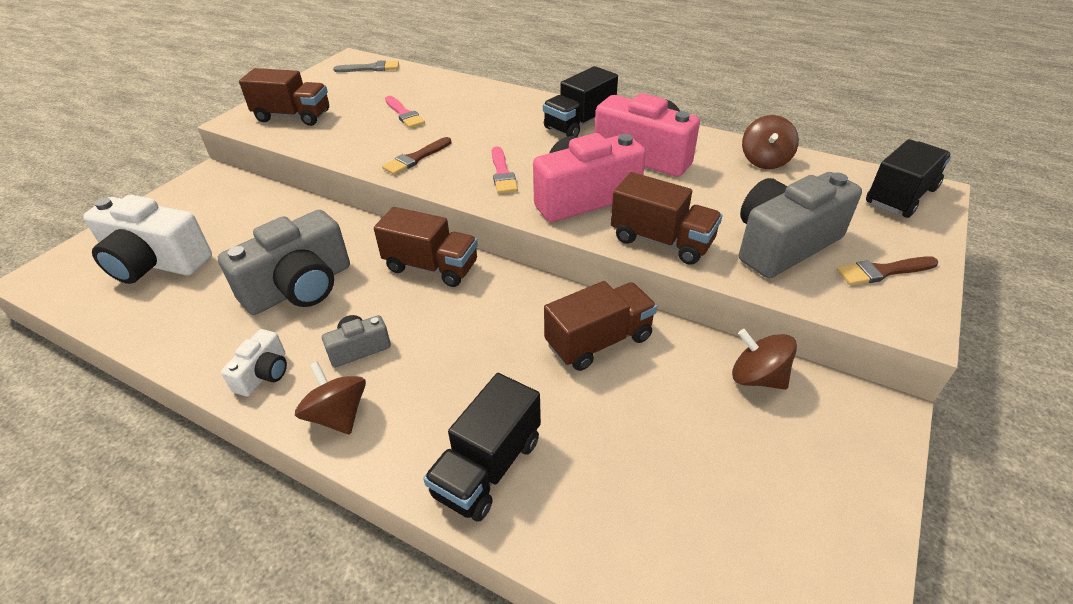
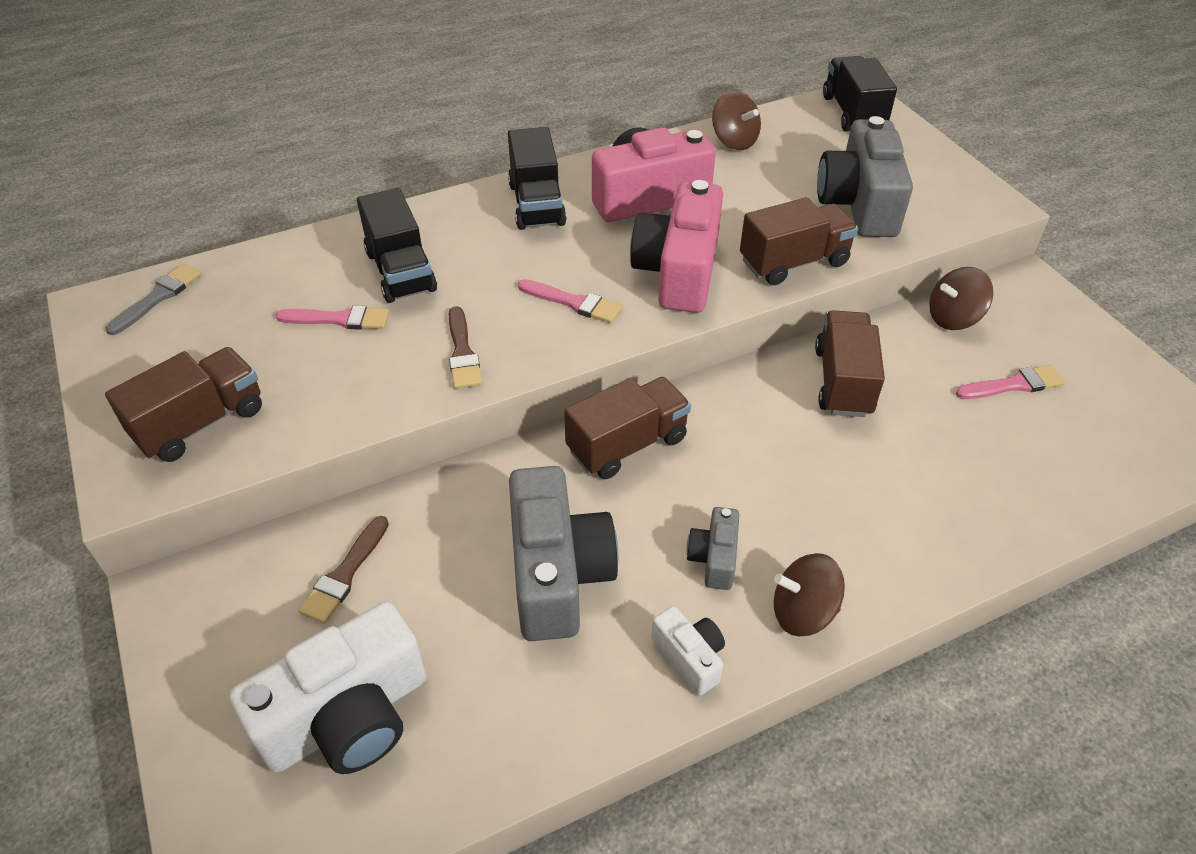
camera: 55 degrees left, 5 degrees up
(488, 467) = (942, 527): black truck -> black truck (401, 271)
(717, 453) = (1014, 384): none -> pink brush
(882, 271) = (933, 180): brown brush -> brown brush (345, 574)

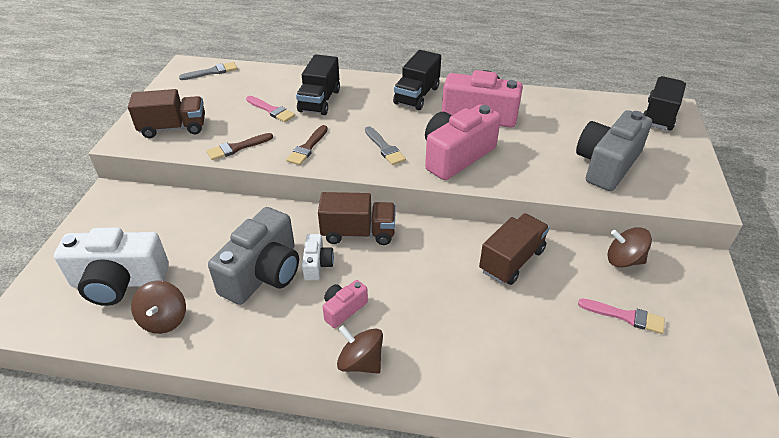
camera: 35 degrees right, 5 degrees down
(345, 574) = (178, 223): brown brush -> brown brush (237, 148)
(574, 302) = (384, 148): pink brush -> grey brush
(689, 657) = (281, 347): white camera -> white camera (317, 264)
(714, 558) = (343, 309): grey camera -> pink camera
(734, 141) = (562, 104): brown spinning top -> brown spinning top (164, 319)
(794, 262) = (529, 178): brown truck -> none

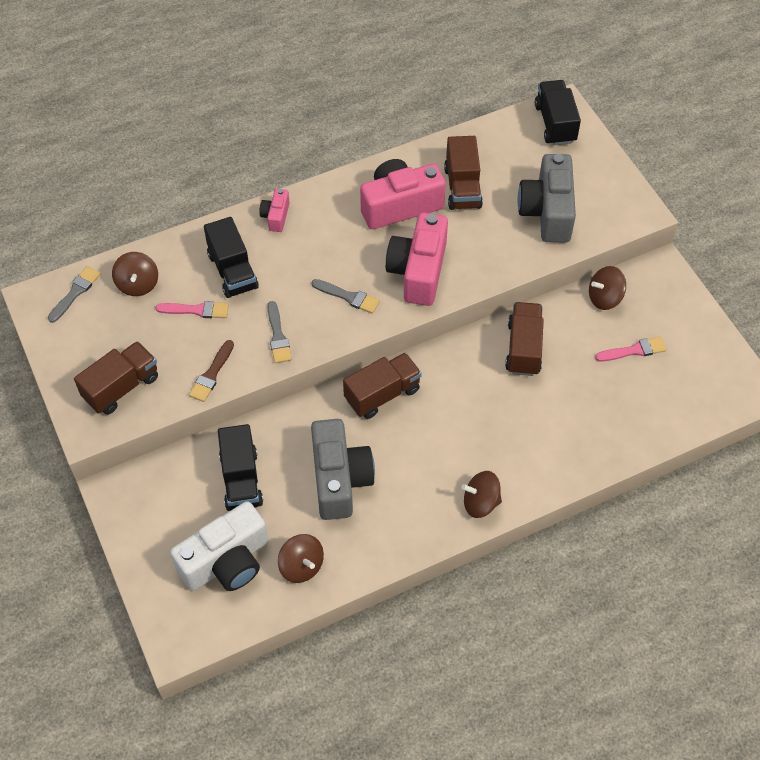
camera: 35 degrees left, 15 degrees up
(252, 83) = (138, 284): none -> brown spinning top
(307, 147) = (278, 336): brown brush -> grey brush
(317, 264) = (376, 444): white camera -> none
(343, 309) = (432, 470): pink camera -> pink camera (276, 216)
(417, 95) = (322, 212): black truck -> black truck (241, 479)
(542, 123) = (462, 187): none -> brown truck

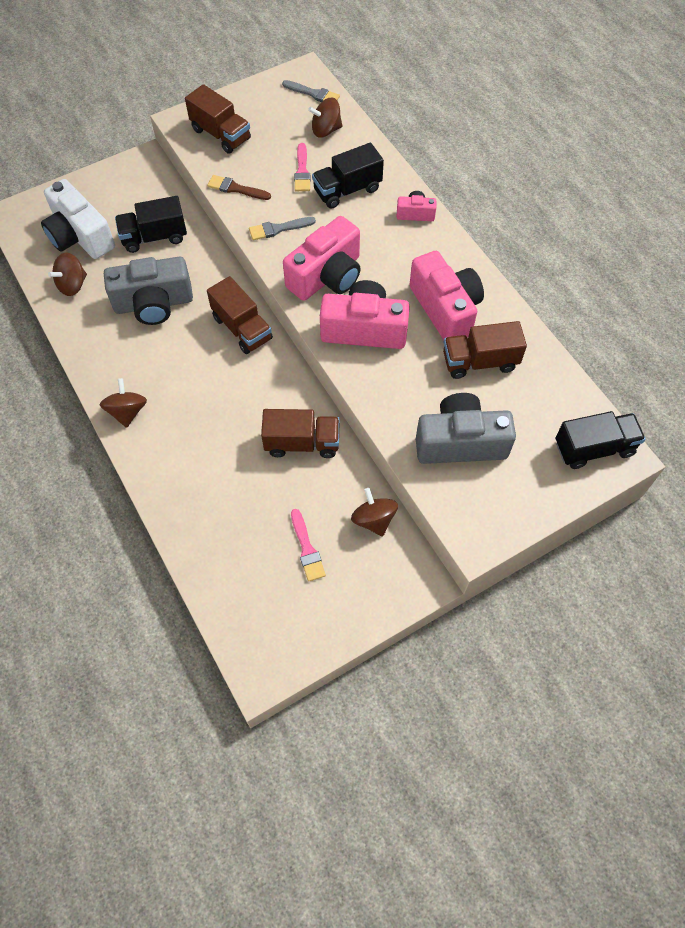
camera: 85 degrees right, 5 degrees up
(348, 297) = (327, 276): grey brush -> pink camera

